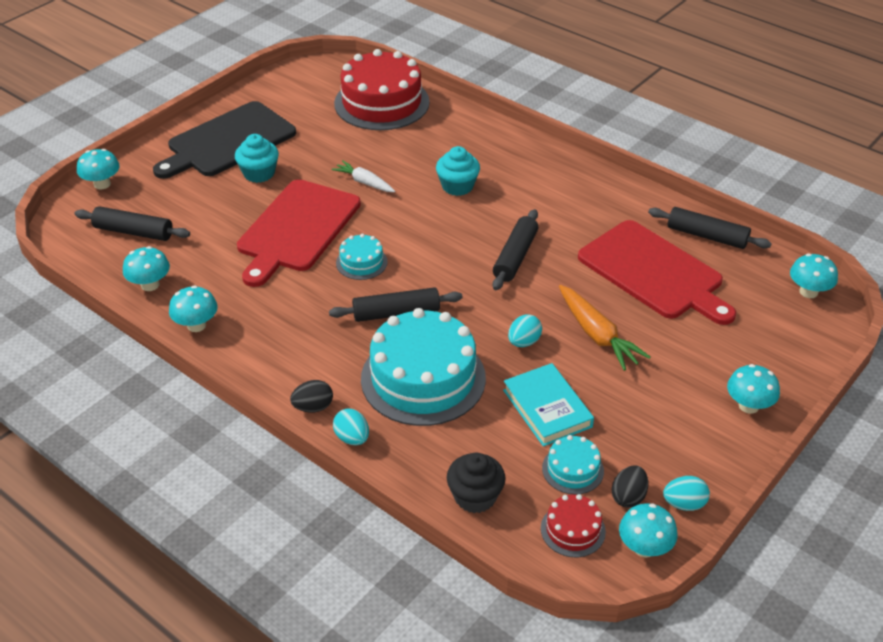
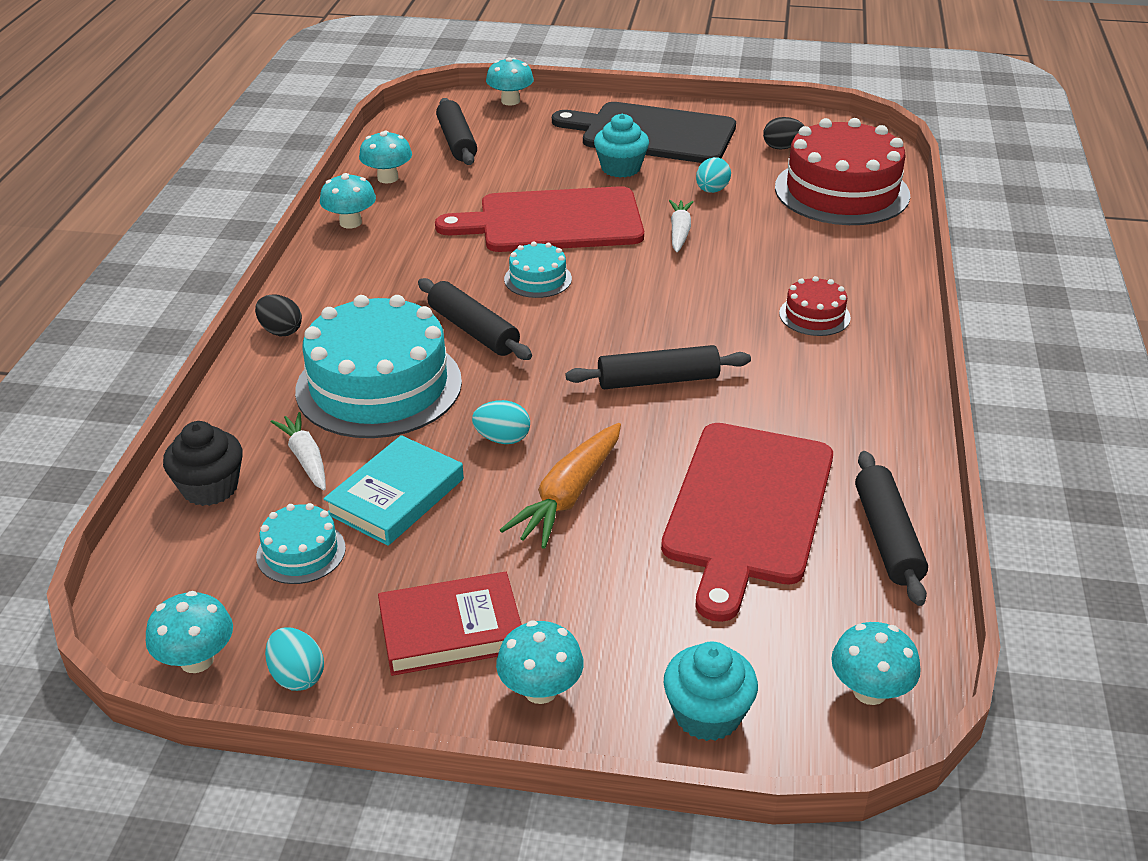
camera: 60 degrees right, 5 degrees down
(352, 438) = (250, 371): turquoise egg -> turquoise egg (711, 190)
(457, 186) = (747, 294): turquoise cupcake -> turquoise cupcake (707, 714)
(477, 439) = (305, 458): none -> white carrot
(573, 530) = (196, 585): red cake -> red cake (814, 315)
(628, 497) = (280, 617): black egg -> black egg (782, 147)
(682, 424) = (451, 630): none -> red book

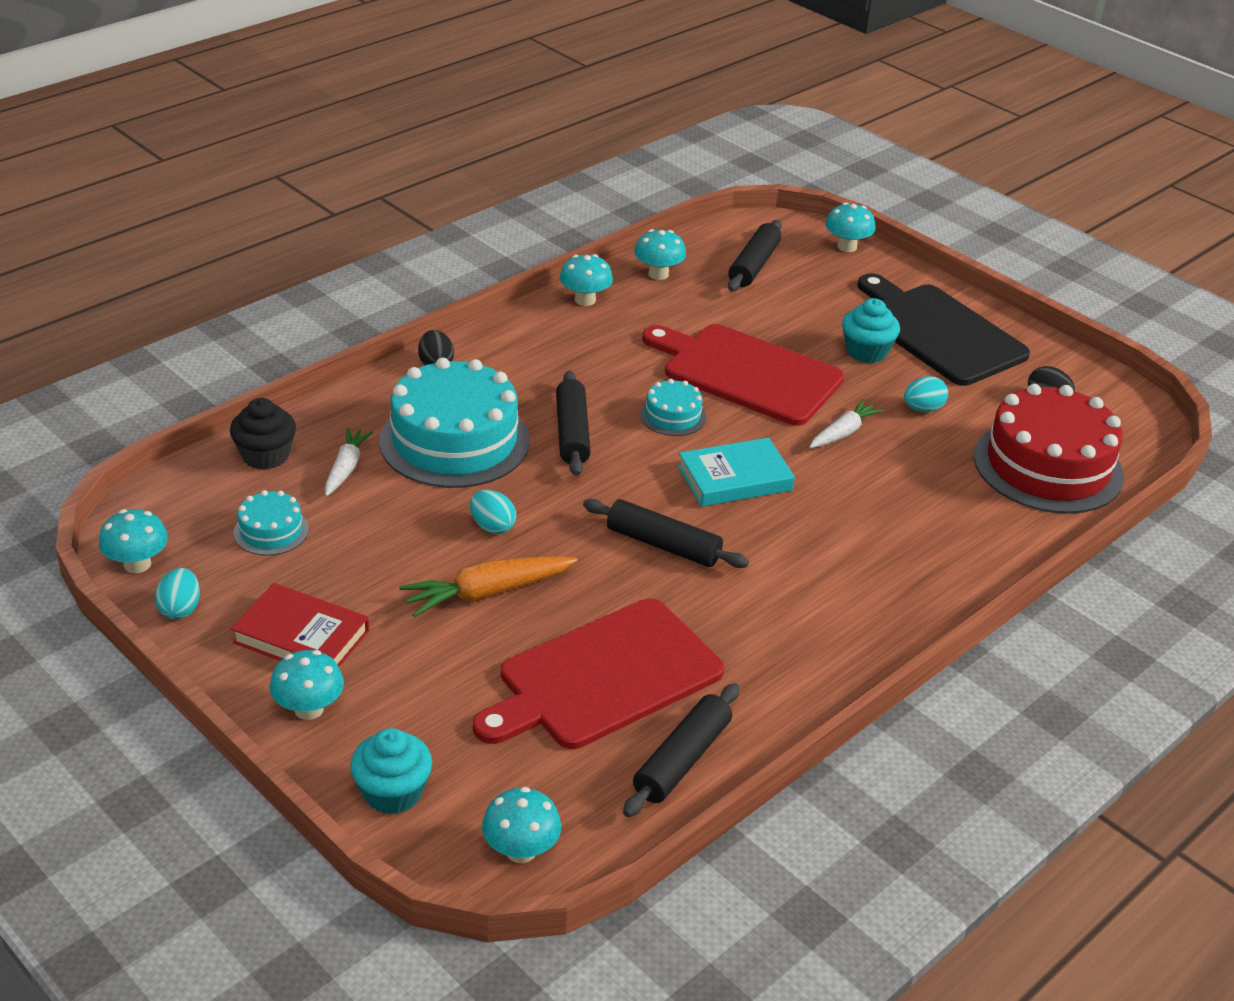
camera: 35 degrees right, 0 degrees up
(395, 496) = (372, 527): turquoise book -> turquoise book (734, 478)
(814, 315) = (865, 561): red cake -> none

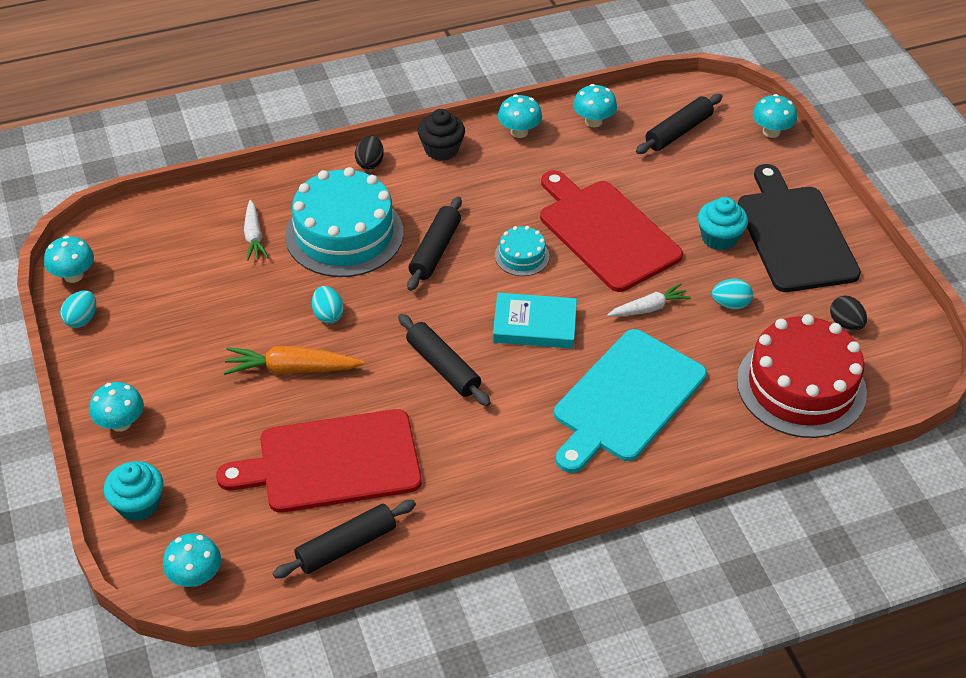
camera: 25 degrees right, 10 degrees up
(265, 456) = (205, 210): black cupcake -> black cupcake (441, 149)
(271, 531) = (174, 274): turquoise cake -> none
(301, 637) = (147, 365): red book -> none
(346, 468) = (254, 236): white carrot -> white carrot turned 135 degrees clockwise
(883, 524) = (626, 399): none -> turquoise cutting board

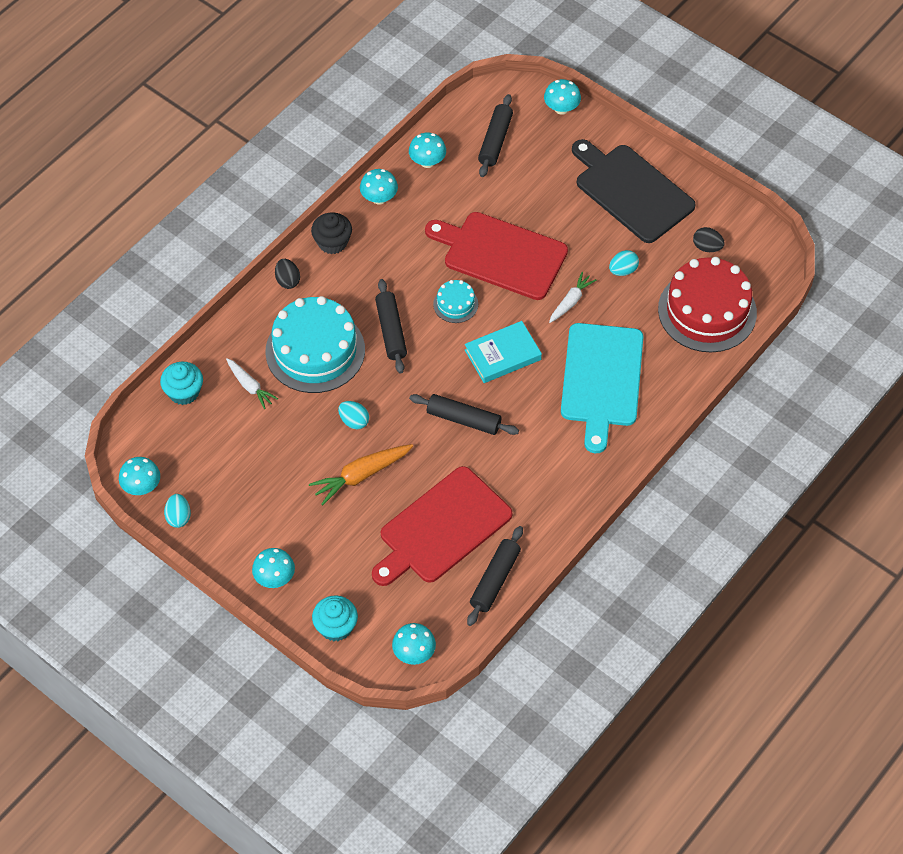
camera: 30 degrees left, 10 degrees up
(719, 238) = (582, 220): turquoise cupcake -> turquoise cupcake (184, 392)

